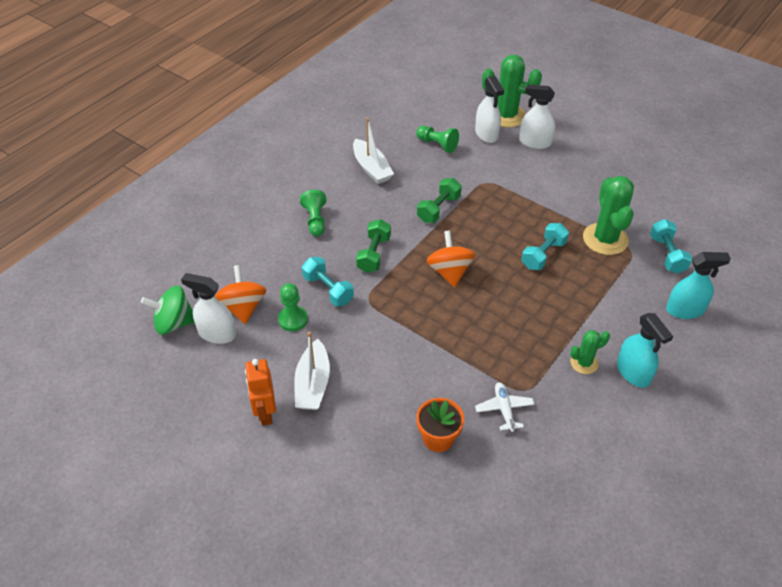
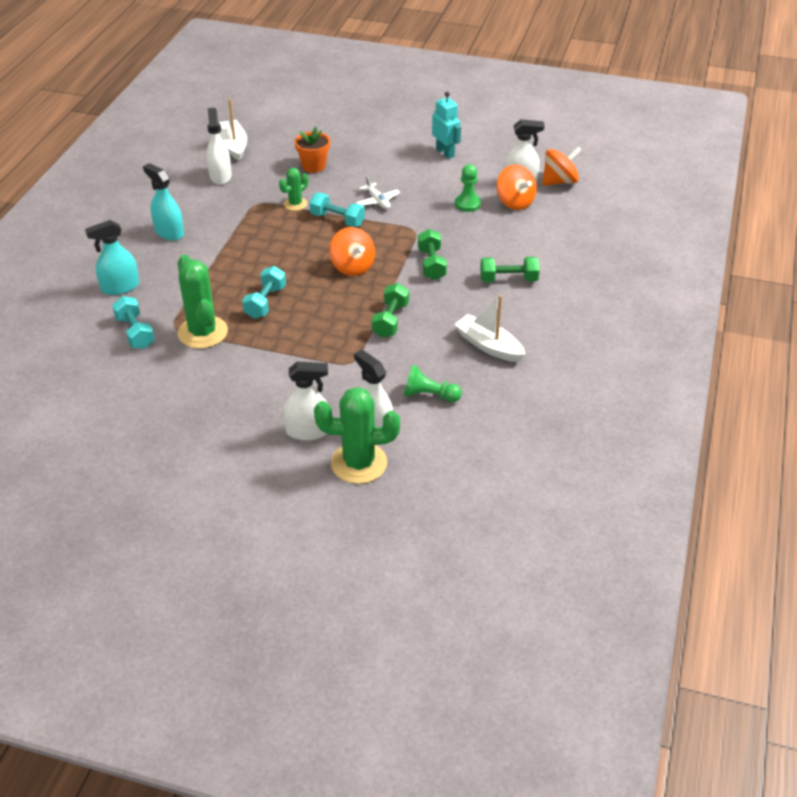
camera: 160 degrees right, 5 degrees down
(174, 323) = (559, 181): green spinning top -> orange spinning top
(265, 412) = (445, 152): orange robot -> turquoise robot
(313, 384) = (422, 173): white boat -> white boat (234, 146)
(315, 220) = (508, 279): green pawn -> green dumbbell
(328, 290) = (454, 229): turquoise dumbbell -> turquoise dumbbell (337, 220)
(504, 409) = (270, 190): white plane -> white plane (377, 201)
(563, 456) = (220, 176): none -> white spray bottle
(584, 363) = (212, 229): green cactus -> green cactus (295, 204)

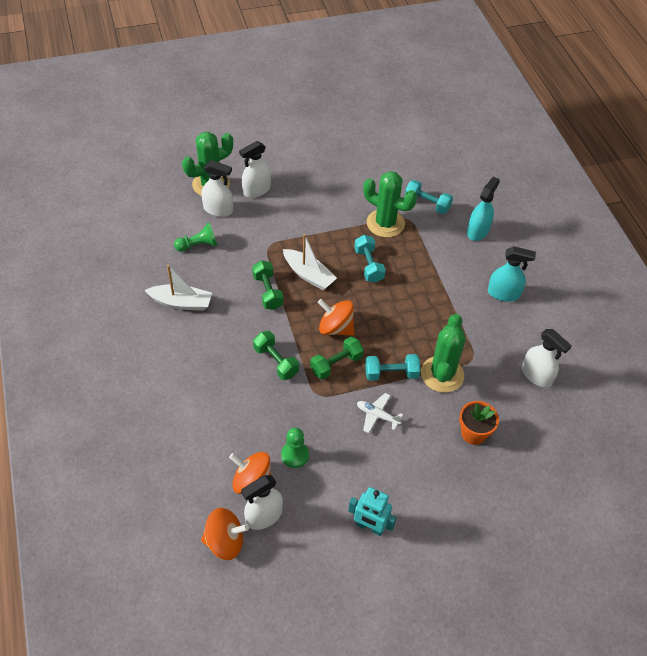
camera: 145 degrees right, 10 degrees up
(234, 146) = (570, 422): white boat -> white boat (309, 275)
(295, 204) = (442, 374): green cactus -> green cactus, size x1.85
(508, 279) = (202, 376): green dumbbell -> green dumbbell (336, 364)
(559, 181) = (225, 542): orange spinning top -> orange spinning top turned 120 degrees counterclockwise

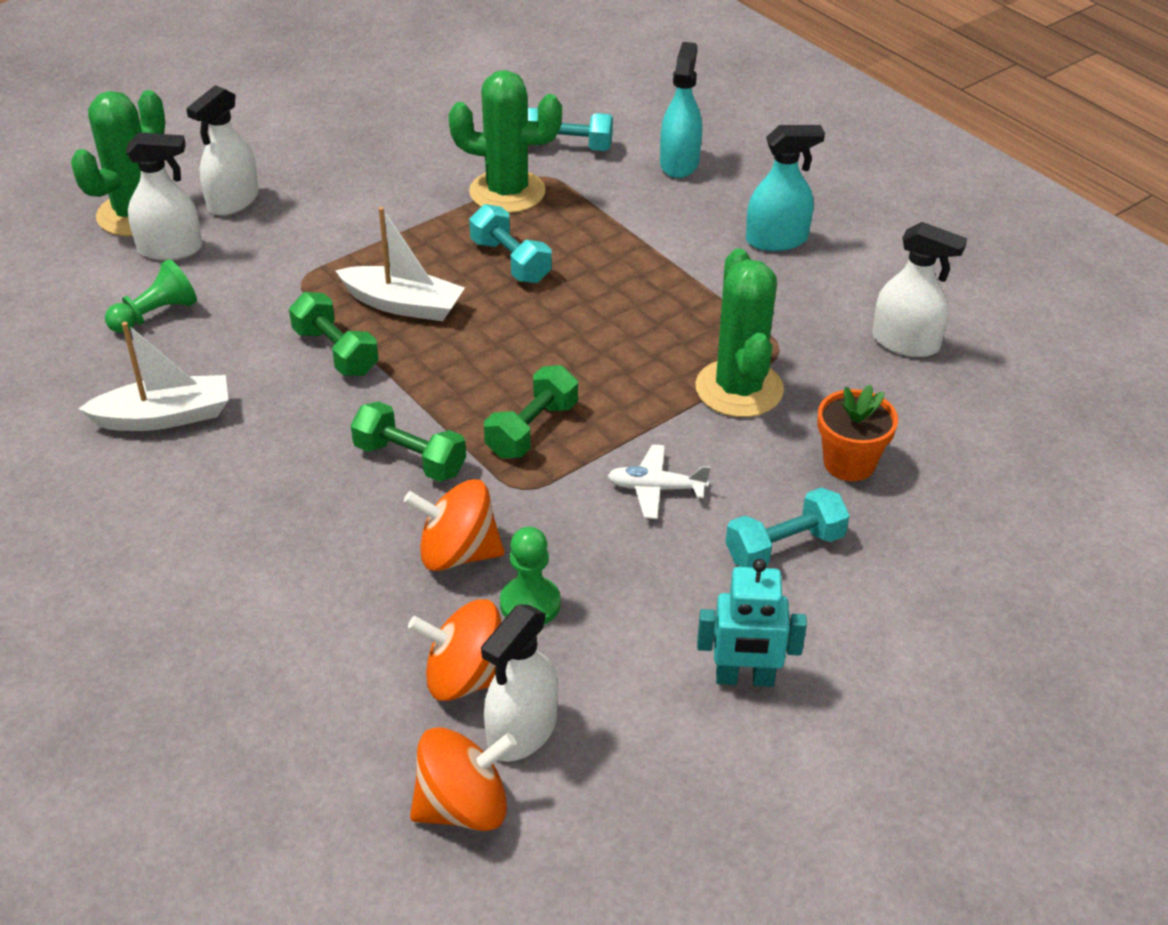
camera: 20 degrees left, 10 degrees down
(335, 328) = (500, 373): orange spinning top -> orange spinning top (457, 553)
(391, 374) = (645, 415): turquoise dumbbell -> turquoise dumbbell (784, 547)

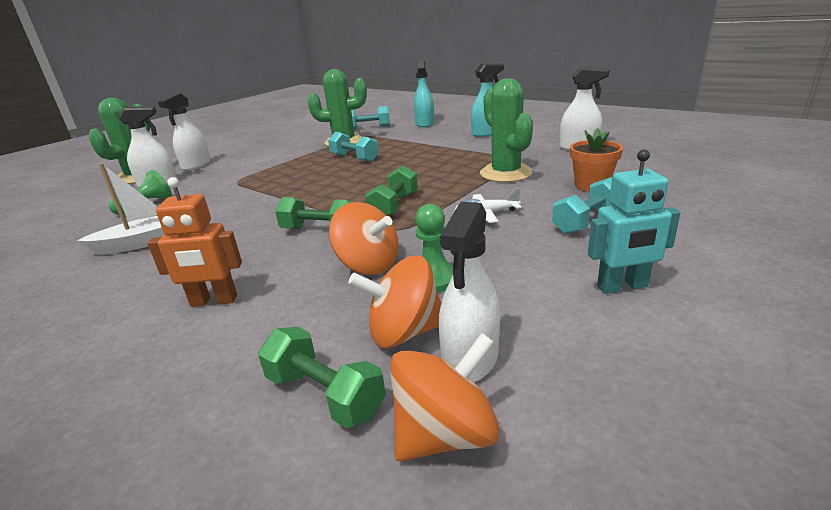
camera: 10 degrees left, 15 degrees down
(257, 567) = (214, 301): none -> orange robot
(336, 352) = (261, 200): green dumbbell -> green dumbbell (325, 394)
(403, 305) = (299, 179): white boat -> none
(457, 553) = (368, 265): orange spinning top -> orange spinning top turned 135 degrees counterclockwise

